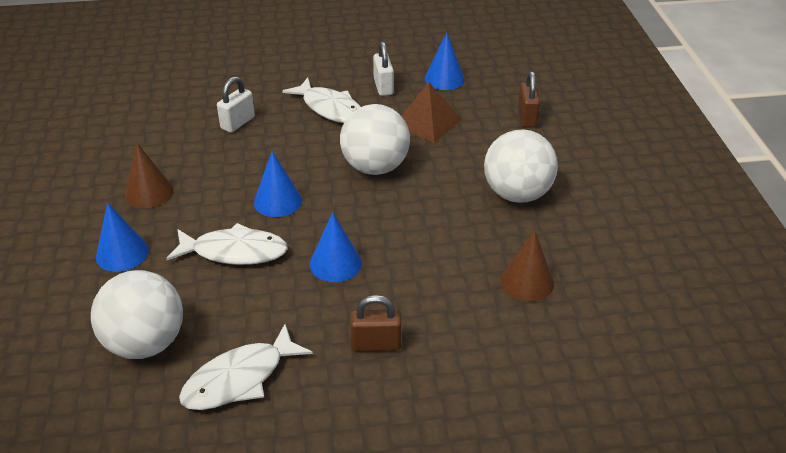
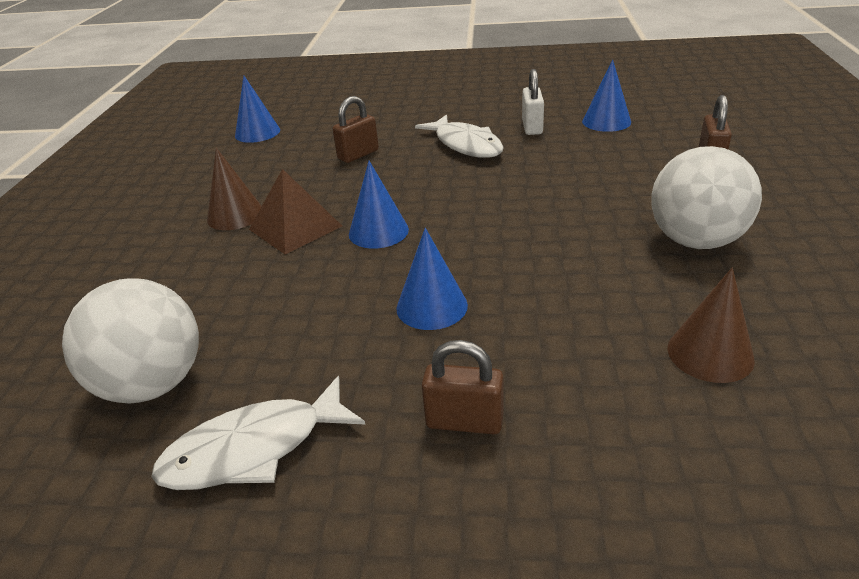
camera: 15 degrees right, 5 degrees down
(122, 253) = (176, 275): blue cone -> blue cone (257, 133)
(234, 251) = (307, 283): white fish -> none
(238, 123) = (358, 155): white padlock -> brown padlock
(375, 167) = (507, 202): white ball -> none
(427, 122) = (580, 161): brown pyramid -> brown pyramid (295, 227)

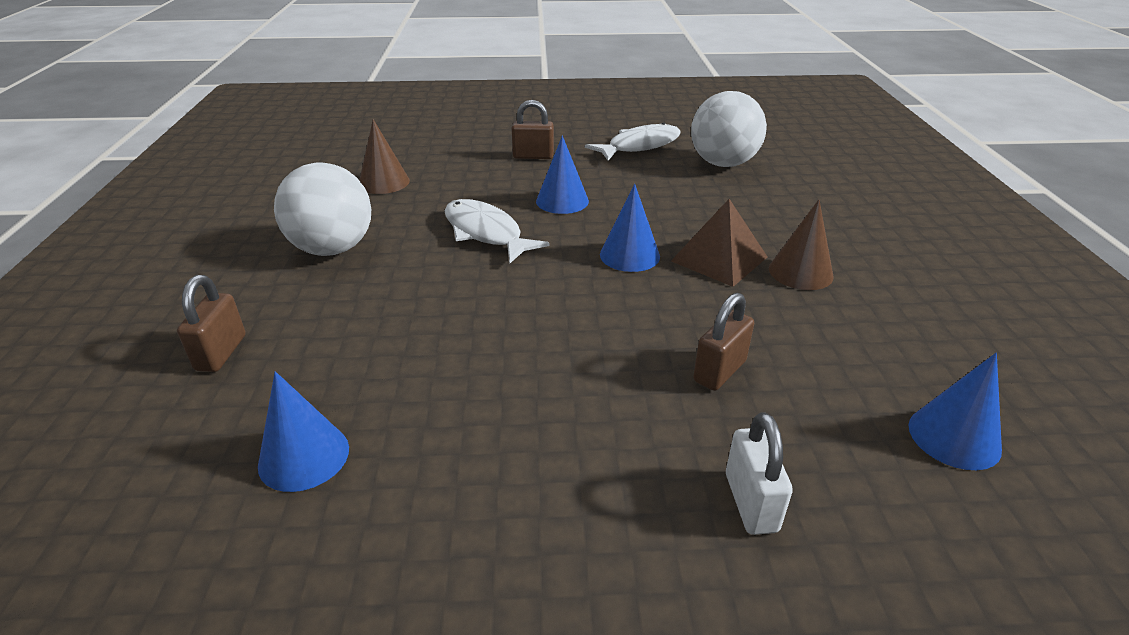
camera: 170 degrees right, 0 degrees up
(466, 145) = (556, 392): white fish -> white fish (485, 233)
(532, 127) = (441, 441): white padlock -> white padlock (750, 502)

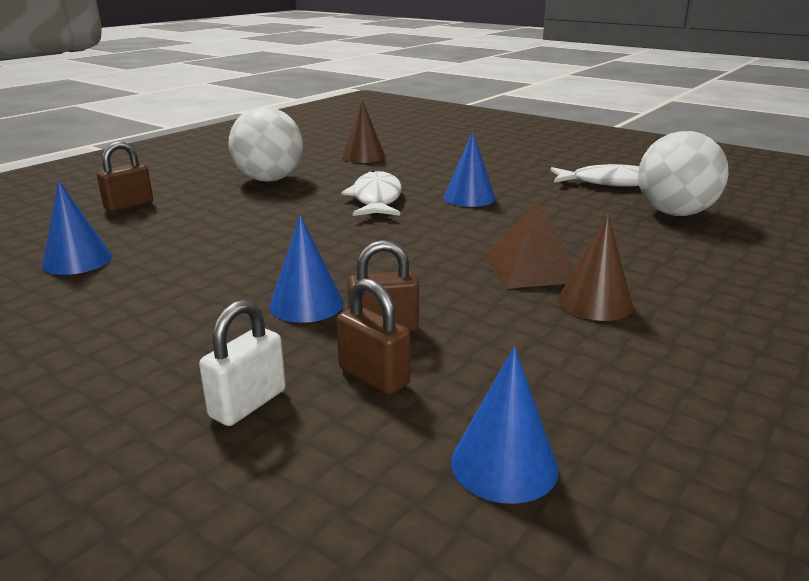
camera: 40 degrees right, 10 degrees down
(533, 156) = (500, 168): brown padlock -> brown padlock (374, 376)
(629, 255) = (457, 242): blue cone -> blue cone (306, 304)

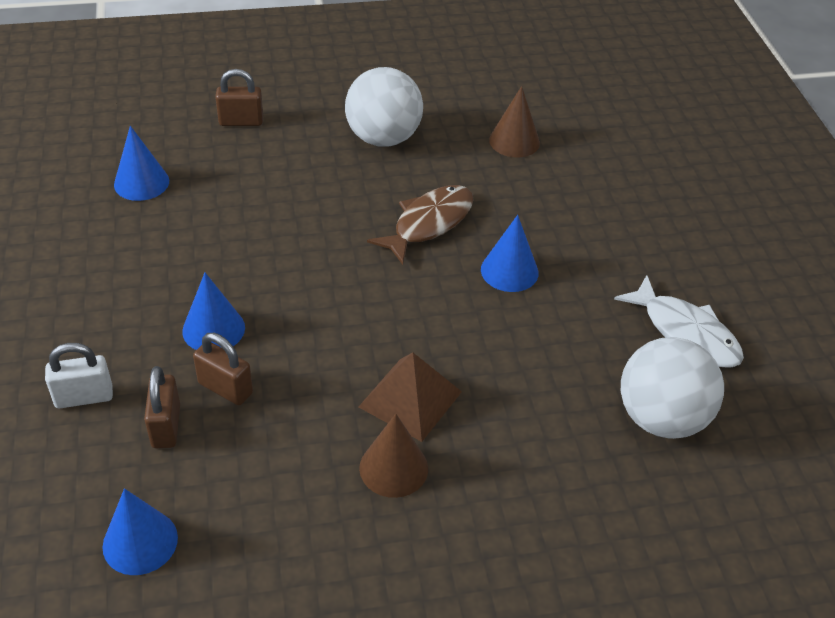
camera: 40 degrees right, 20 degrees up
(376, 199) = (429, 223): white fish -> brown fish

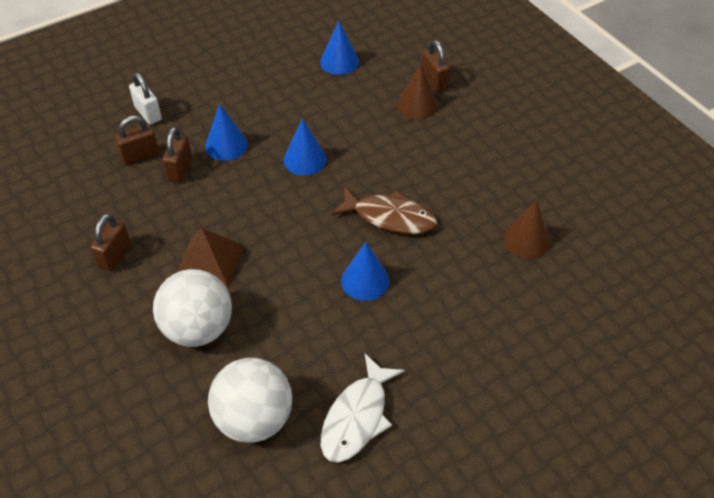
camera: 70 degrees right, 5 degrees up
(140, 542) = (56, 177): blue cone -> blue cone (305, 159)
(345, 498) = (114, 255): none -> brown padlock
(383, 138) = (470, 160): white ball -> white ball (198, 328)
(393, 468) = (147, 272): brown cone -> brown cone (417, 105)

